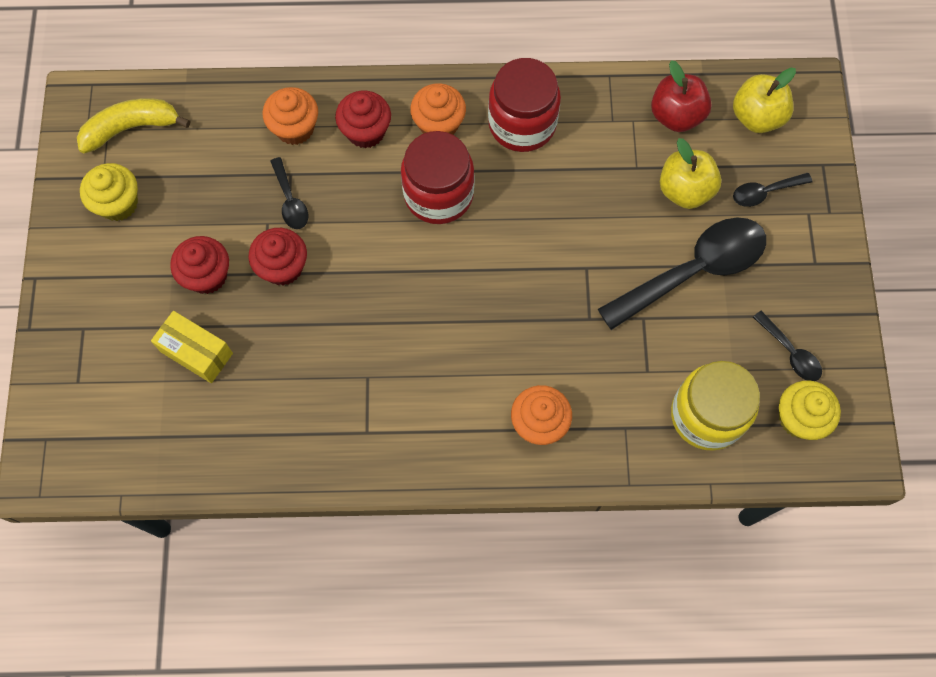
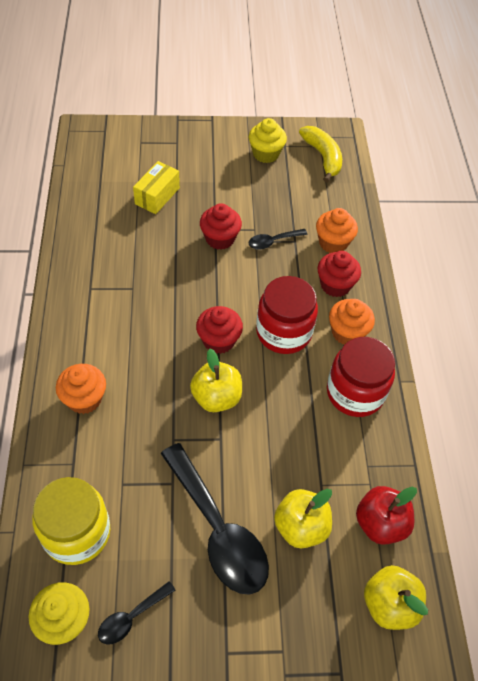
camera: 85 degrees right, 15 degrees down
(207, 275) = (213, 199): red cupcake -> red cupcake (218, 340)
(533, 272) = (216, 397): none -> yellow apple
(764, 192) = (303, 606): black spoon -> none

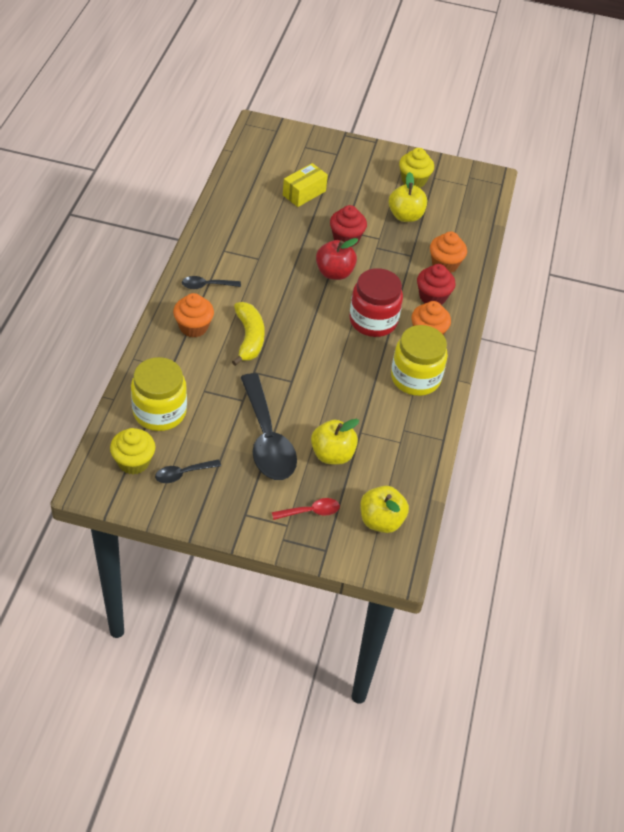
camera: 15 degrees right, 5 degrees down
(216, 397) = (299, 352): yellow apple -> yellow apple (405, 216)
(218, 340) = (316, 313): red cupcake -> none
(273, 241) = (391, 251): black spoon -> black spoon (206, 285)
(304, 620) = (311, 511): none -> red spoon
(323, 157) = (465, 194): yellow banana -> yellow banana (249, 338)
(355, 392) = (415, 378): red jar -> yellow jar
(380, 523) = (397, 469): red apple -> red apple (334, 273)

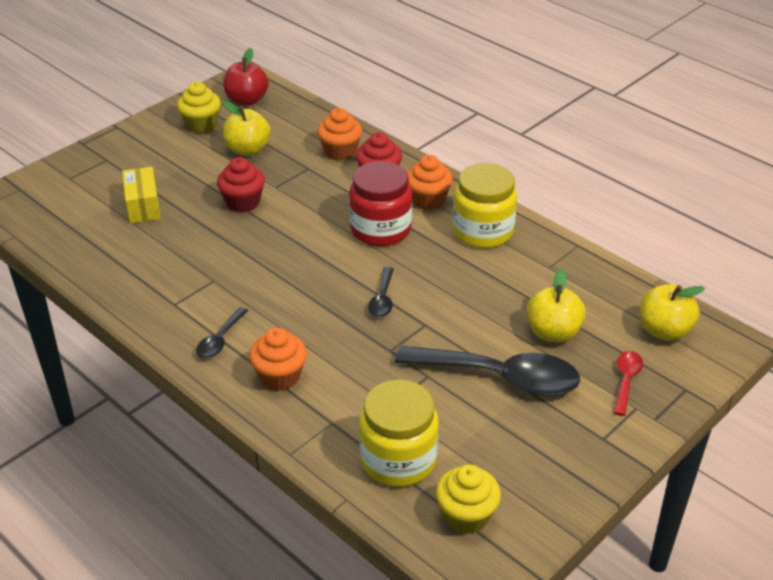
camera: 55 degrees left, 10 degrees down
(183, 474) = (512, 473): black spoon -> black spoon (382, 299)
(249, 338) = (334, 335): yellow banana -> none
(334, 273) = (287, 230): red apple -> red apple (247, 100)

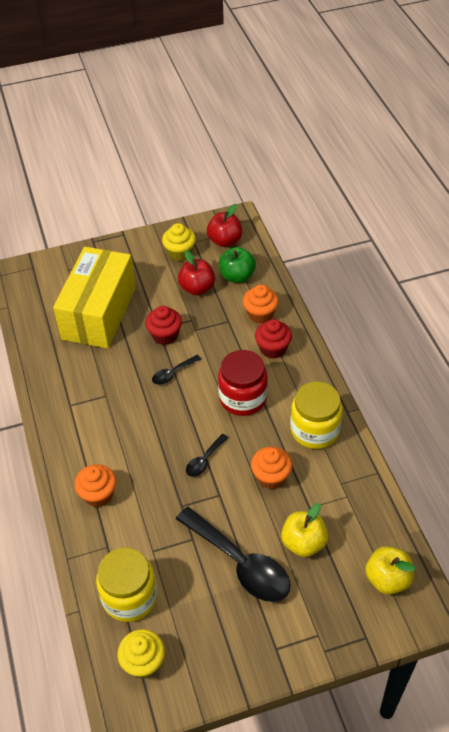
camera: 30 degrees right, 10 degrees up
(143, 206) = (99, 313): yellow box -> yellow box, size x2.21
(220, 340) = (80, 447): black spoon -> black spoon (173, 373)
(248, 150) = (197, 288): yellow apple -> red apple
(286, 126) = (237, 276): none -> green apple
(428, 200) = (294, 384): orange cupcake -> orange cupcake (271, 477)
(626, 380) = (327, 609): red spoon -> none

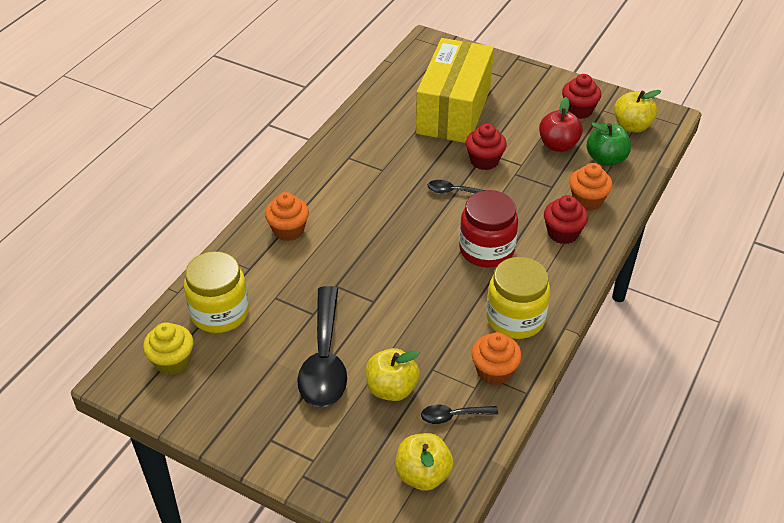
camera: 45 degrees right, 5 degrees down
(99, 313) = (454, 110): yellow box -> yellow box turned 45 degrees counterclockwise
(180, 253) = (578, 110): yellow cupcake -> red cupcake
(204, 460) = (395, 269): black spoon -> black spoon (453, 416)
(225, 241) = (632, 126): red apple -> yellow apple
(271, 477) = (431, 322): orange cupcake -> orange cupcake (494, 371)

